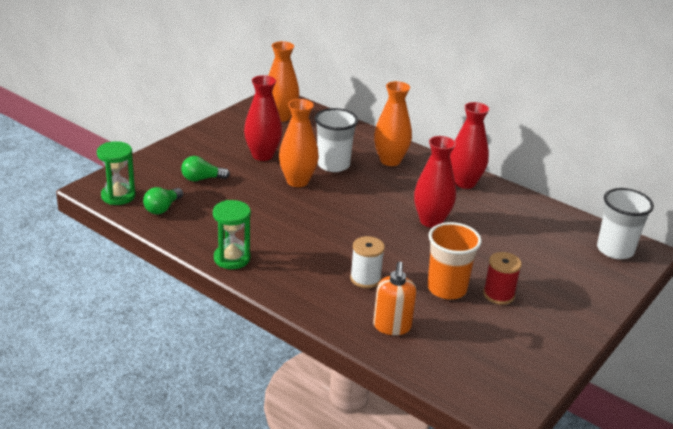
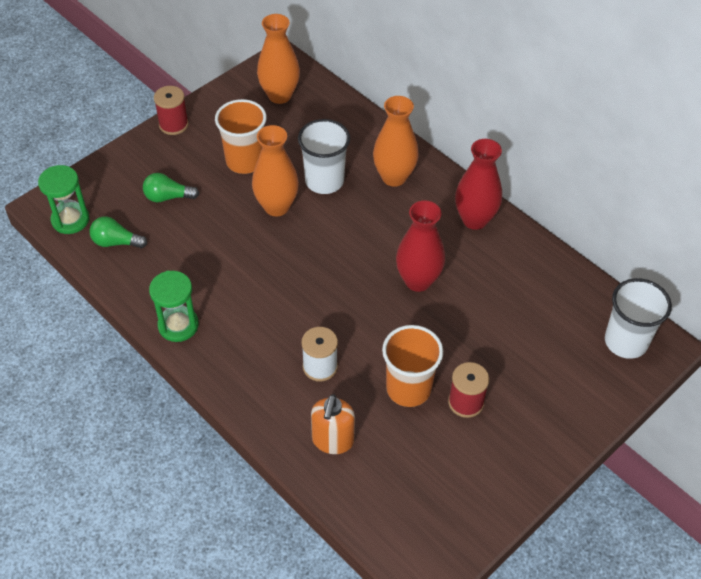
camera: 10 degrees right, 20 degrees up
(162, 208) = (116, 242): green light bulb -> green light bulb turned 60 degrees clockwise
(196, 136) = (173, 124): none -> red spool
(262, 155) = (245, 161): red vase -> orange cup

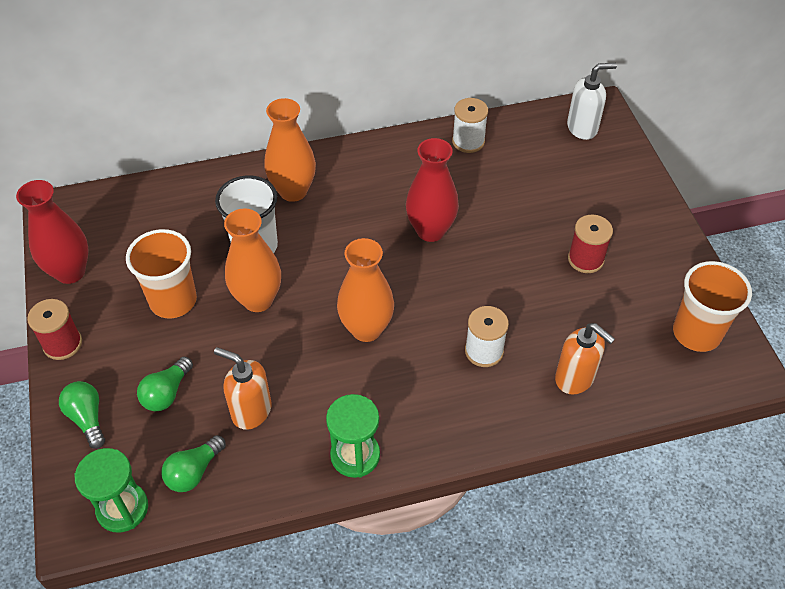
camera: 60 degrees left, 0 degrees up
(125, 167) = (87, 418): none -> green light bulb
(180, 249) = (251, 411): none -> orange soap dispenser
(279, 95) = (106, 231): orange vase -> orange vase (366, 329)
(408, 389) = (548, 293): orange cup -> orange cup (696, 333)
(474, 219) = (388, 158): red vase -> red vase (70, 272)
(538, 264) = (468, 141): none -> white spool
(625, 341) = (582, 128): white cup -> white soap dispenser

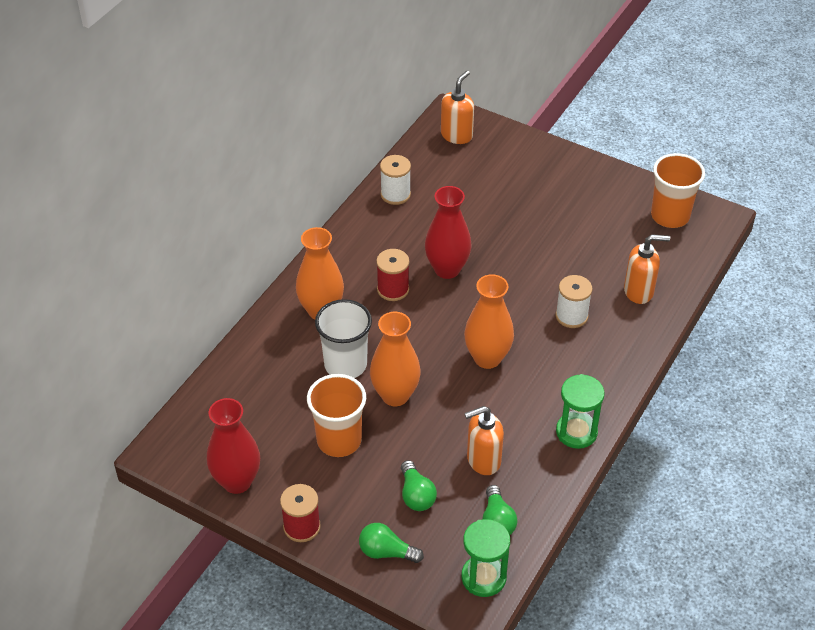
camera: 45 degrees left, 5 degrees down
(582, 128) = (457, 135): white soap dispenser -> orange soap dispenser
(585, 259) = (560, 218): red spool -> red spool (393, 289)

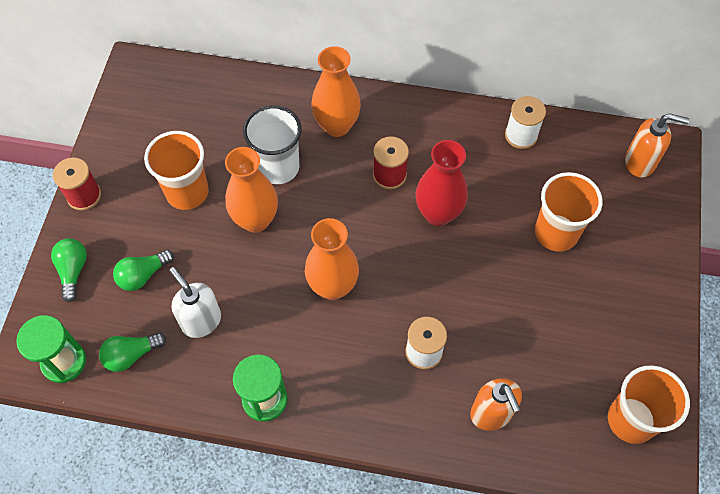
camera: 70 degrees right, 15 degrees up
(237, 481) = (119, 131): red vase -> none
(483, 460) = (201, 321): orange soap dispenser -> white soap dispenser
(498, 204) = (556, 233): none -> orange cup

